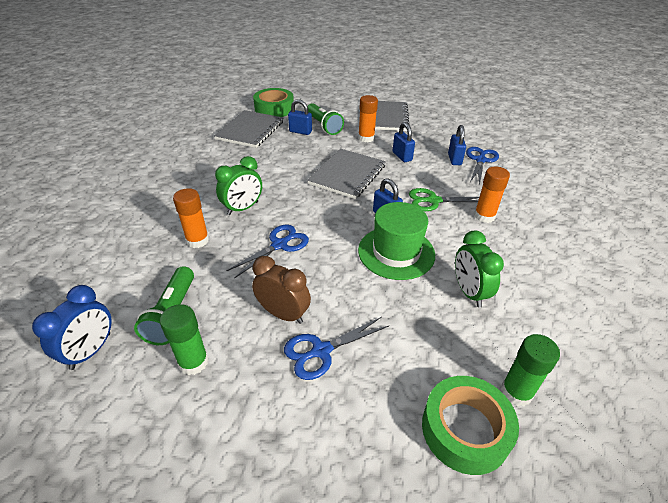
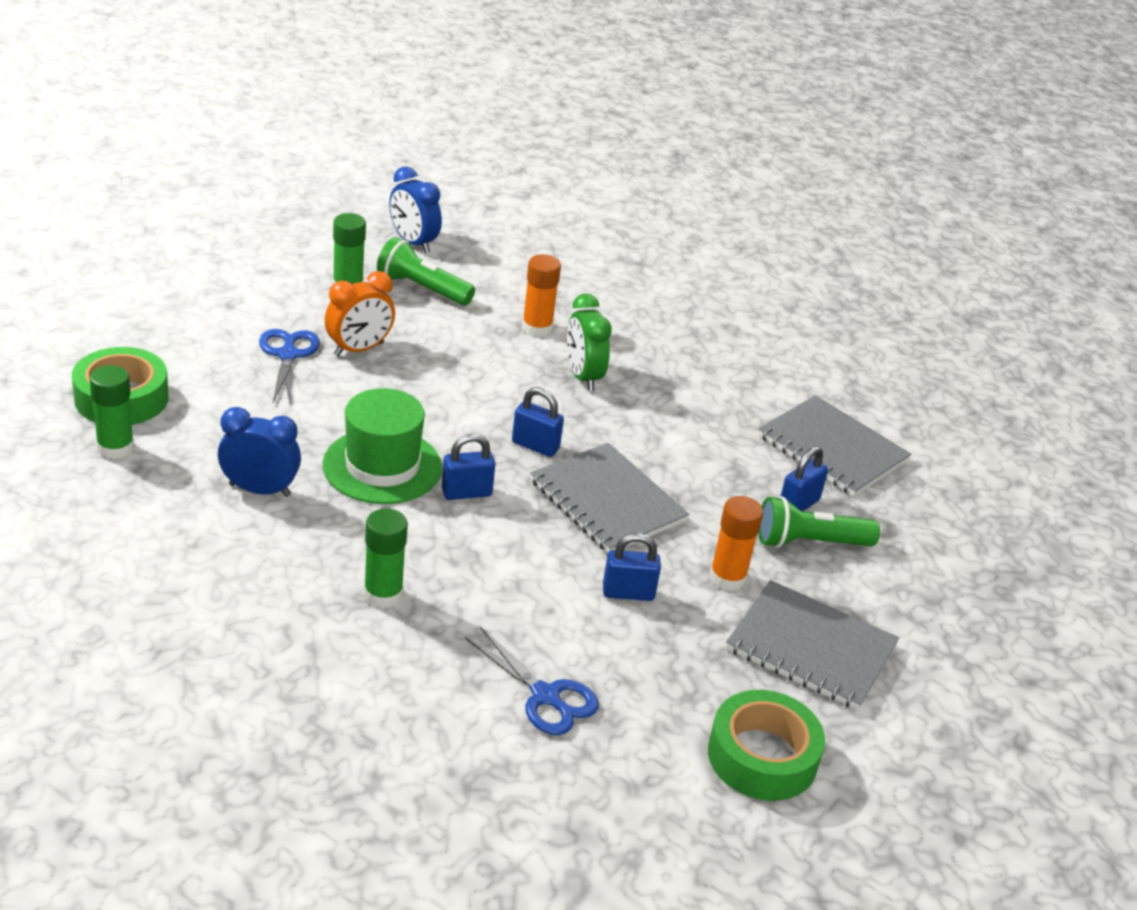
camera: 110 degrees right, 5 degrees down
(274, 109) = (921, 505): green tape -> green tape (762, 756)
(279, 245) = (478, 381): blue scissors -> none
(283, 314) = (359, 349): brown clock -> orange clock
(433, 201) = (465, 560): green scissors -> none
(454, 159) = (573, 659): blue padlock -> blue padlock (535, 446)
(469, 292) = (260, 490): green clock -> blue clock
(484, 216) = (383, 594): orange glue stick -> green glue stick

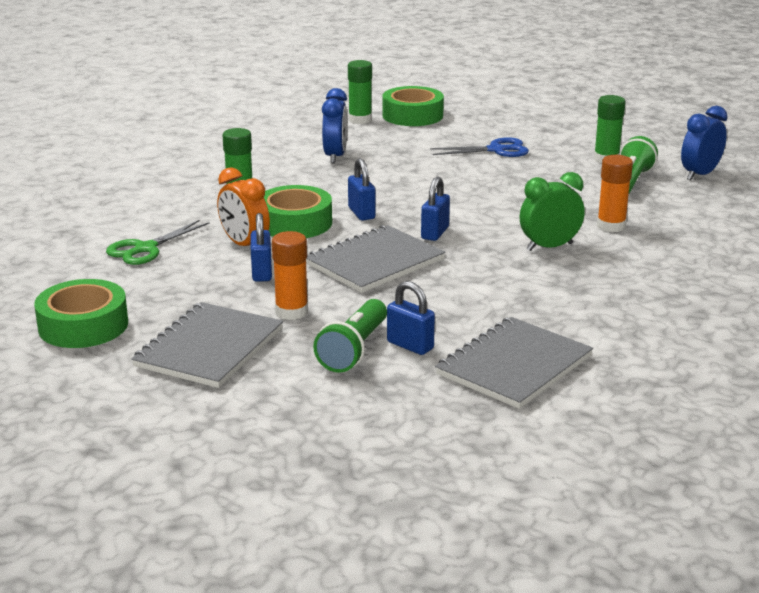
camera: 90 degrees right, 10 degrees down
(359, 349) = (522, 169): orange clock -> orange clock (244, 245)
(382, 466) = (379, 186): green hat -> none
(486, 552) = (294, 223): none -> green tape
(545, 696) = (145, 249): blue scissors -> green scissors
(809, 542) = (354, 350): green flashlight -> green flashlight turned 150 degrees counterclockwise

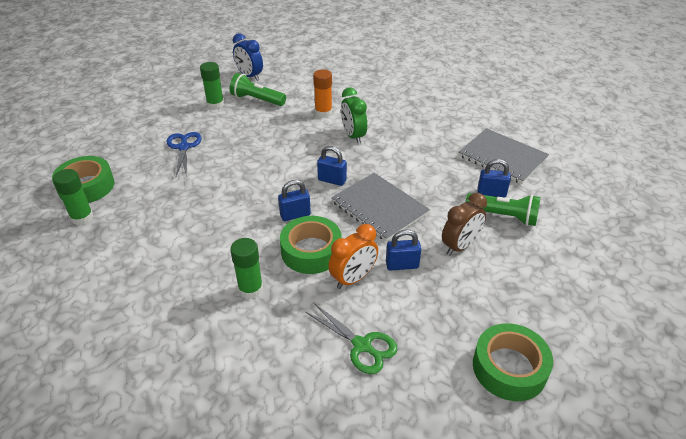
camera: 90 degrees left, 15 degrees up
(209, 348) = (521, 285): grey notebook -> none
(291, 312) = (460, 246): orange glue stick -> brown clock
(335, 156) = (170, 231): blue clock -> none
(410, 345) = (491, 193): blue padlock -> blue padlock turned 60 degrees clockwise

